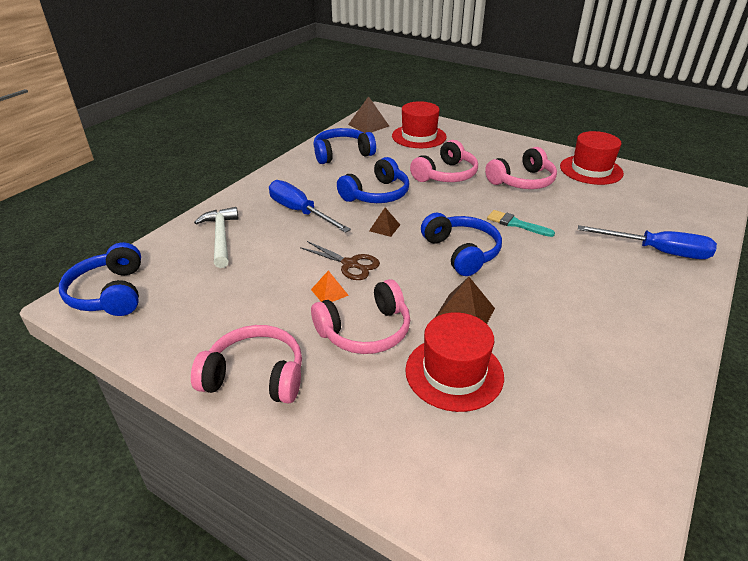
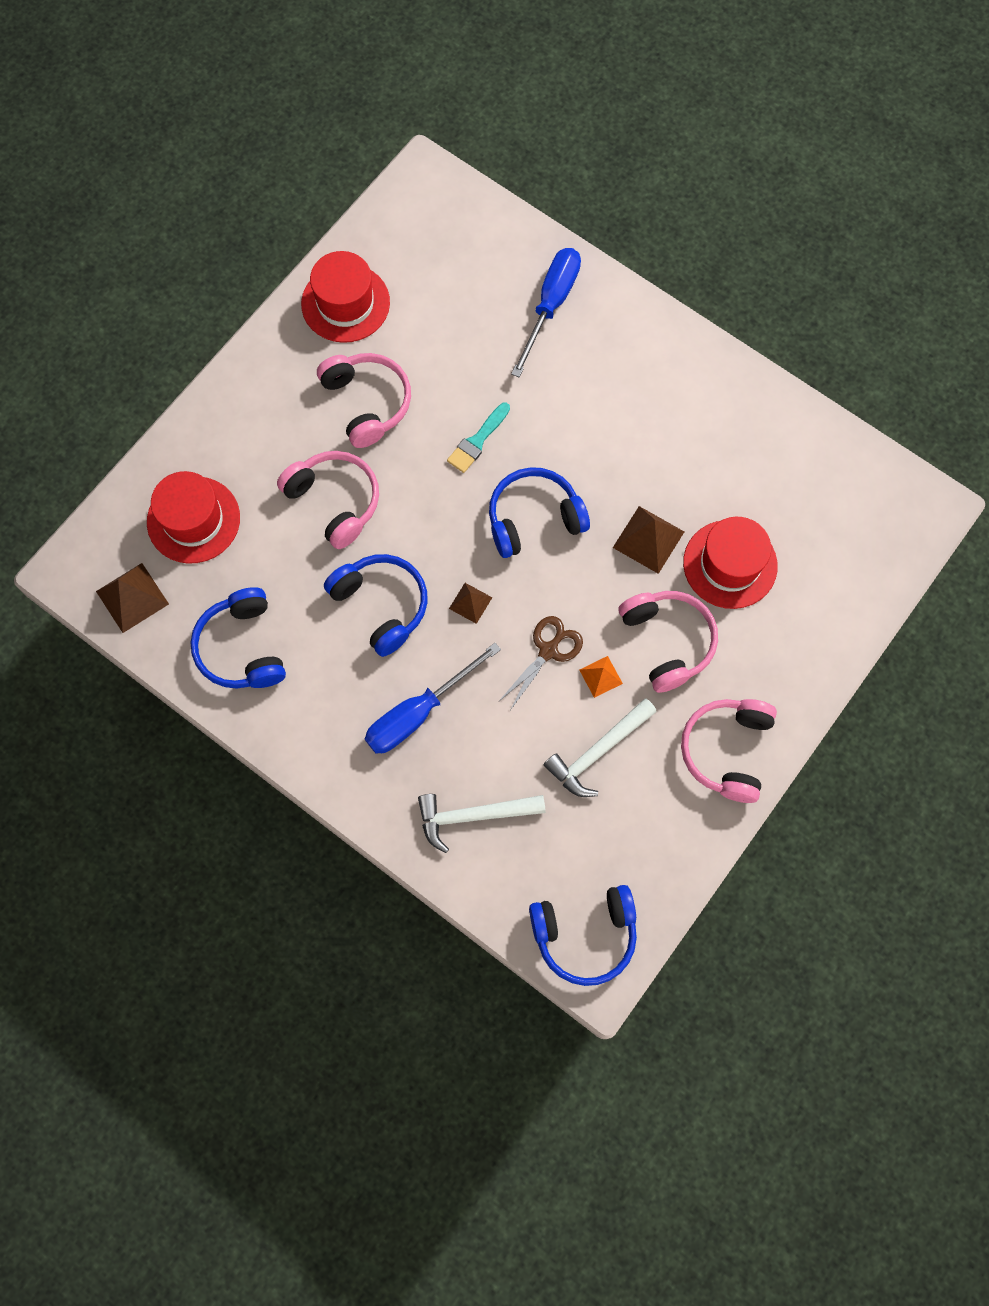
camera: 85 degrees left, 35 degrees up
(263, 293) = (598, 752): none -> white hammer

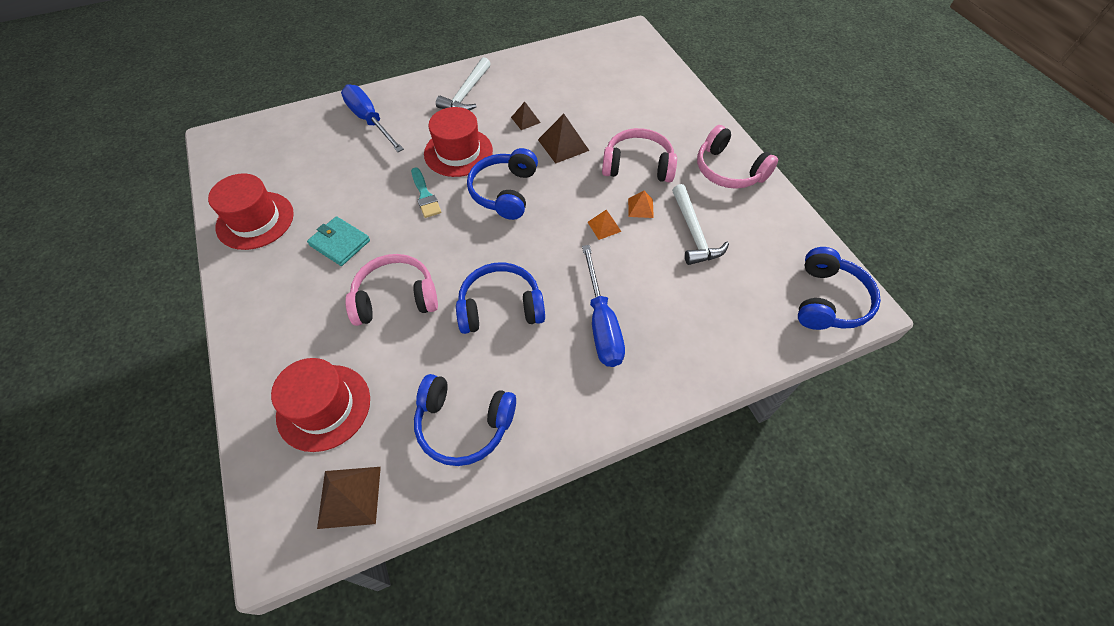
camera: 60 degrees left, 15 degrees down
(366, 403) = (340, 243): pink headphones -> turquoise wallet
(470, 603) = (538, 253): brown pyramid -> brown pyramid (525, 120)
(473, 816) = (704, 326): white hammer -> white hammer (466, 93)
(548, 651) = (604, 226): brown scissors -> orange pyramid
(730, 564) = (607, 118): red hat -> red hat (458, 152)

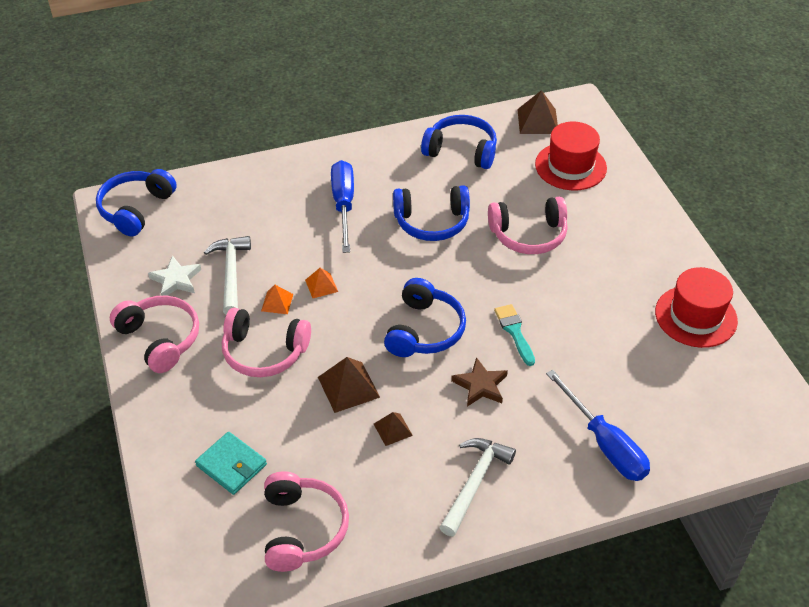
camera: 175 degrees left, 10 degrees down
(340, 243) = (596, 287): turquoise wallet -> turquoise wallet (231, 465)
(458, 152) = (480, 385): red hat -> brown star
(578, 65) = (302, 529): none -> pink headphones
(742, 223) = (176, 280): none -> white star

